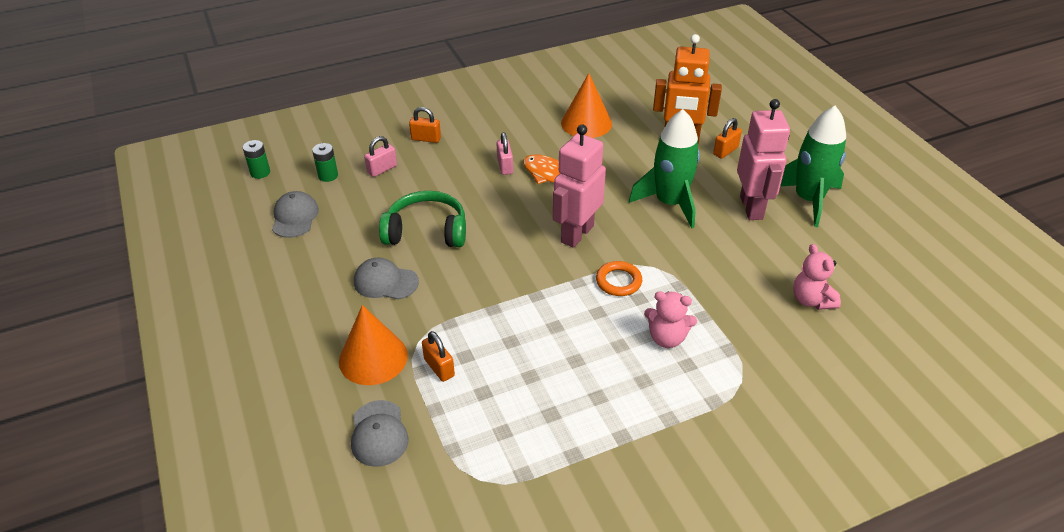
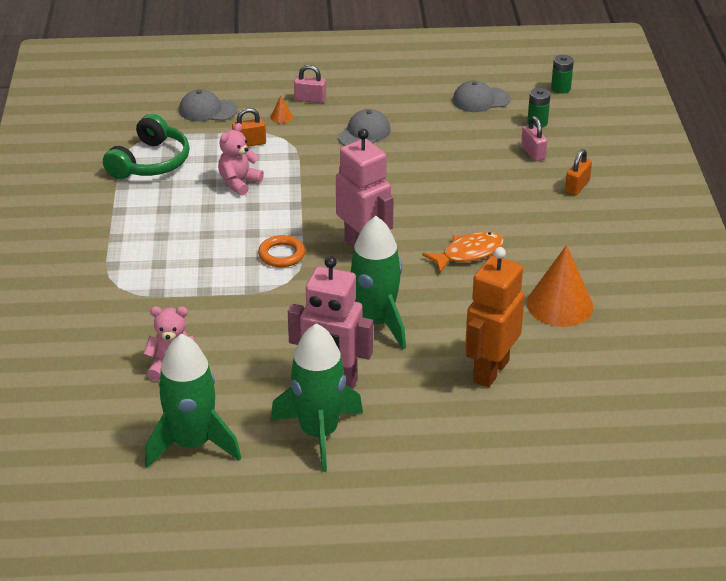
camera: 110 degrees right, 5 degrees down
(295, 217) = (481, 100): grey cap -> grey cap turned 150 degrees clockwise
(373, 358) = (281, 117): orange cone -> orange cone, size x0.40
(426, 231) = (420, 163): green headphones -> green headphones (150, 162)
(505, 166) = (501, 227): pink padlock -> pink padlock (310, 99)
(667, 338) = (195, 261): pink teddy bear -> pink teddy bear (239, 183)
(725, 151) = (448, 400): orange padlock -> none
(877, 259) = (192, 443): none -> green rocket

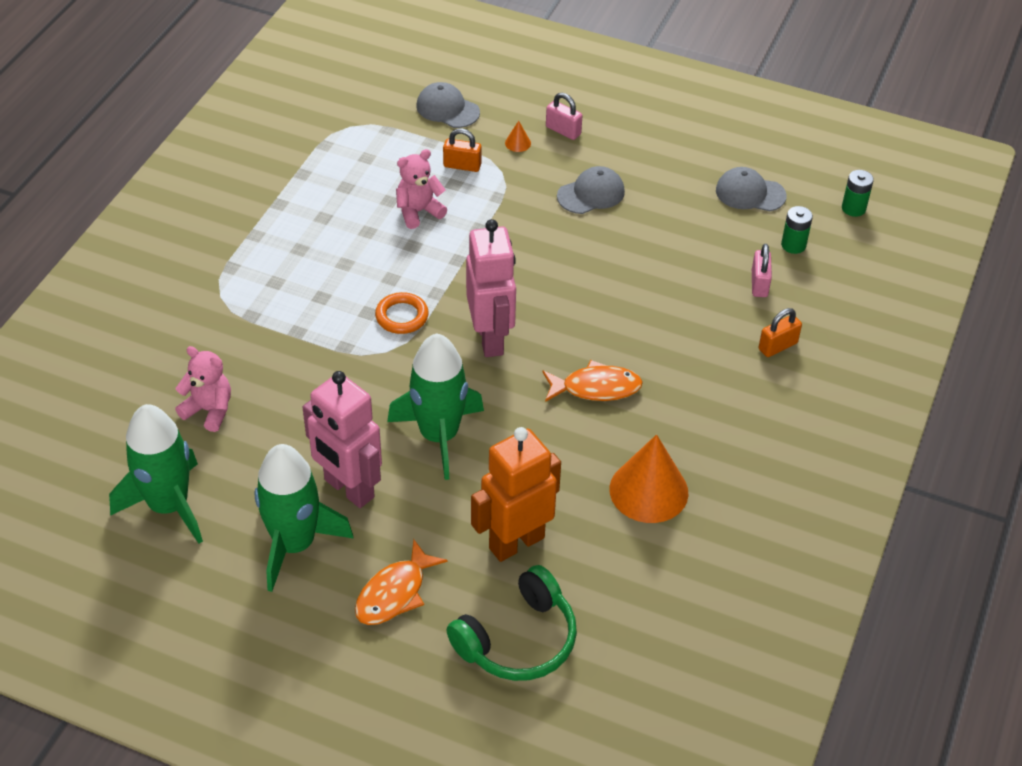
camera: 25 degrees right, 10 degrees up
(150, 162) = (348, 155): green headphones -> green headphones (518, 640)
(425, 437) = (394, 593): none -> orange fish

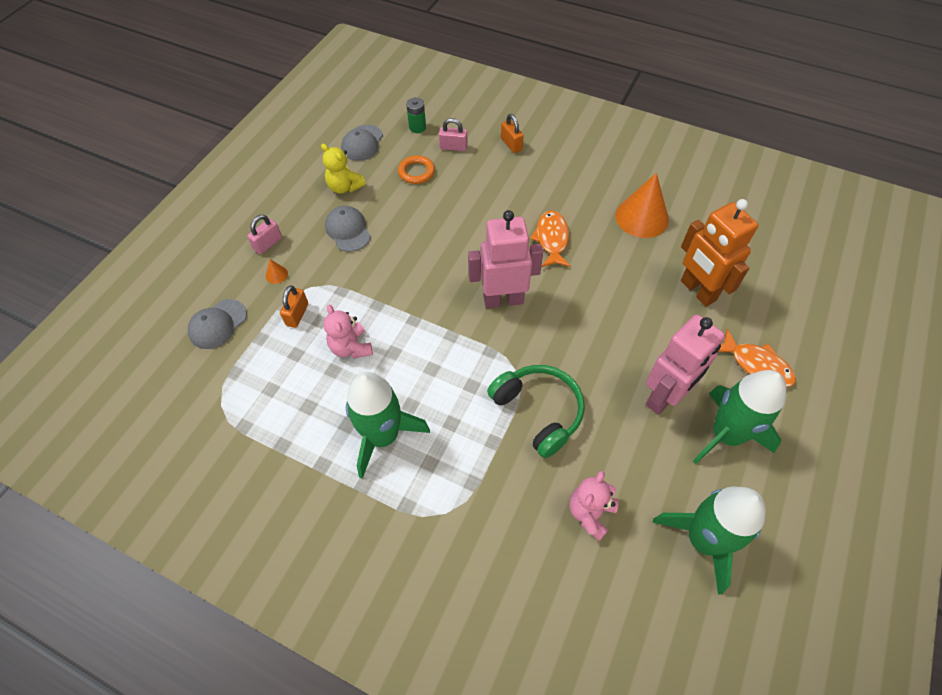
camera: 85 degrees left, 10 degrees up
(402, 316) = (477, 360): orange ring -> orange ring (416, 172)
(439, 435) = (604, 335): green rocket -> green rocket (383, 436)
(518, 640) = (778, 292): green headphones -> green headphones (538, 411)
(665, 184) = (345, 187): none -> yellow teddy bear
(853, 208) = (385, 96): green battery -> none

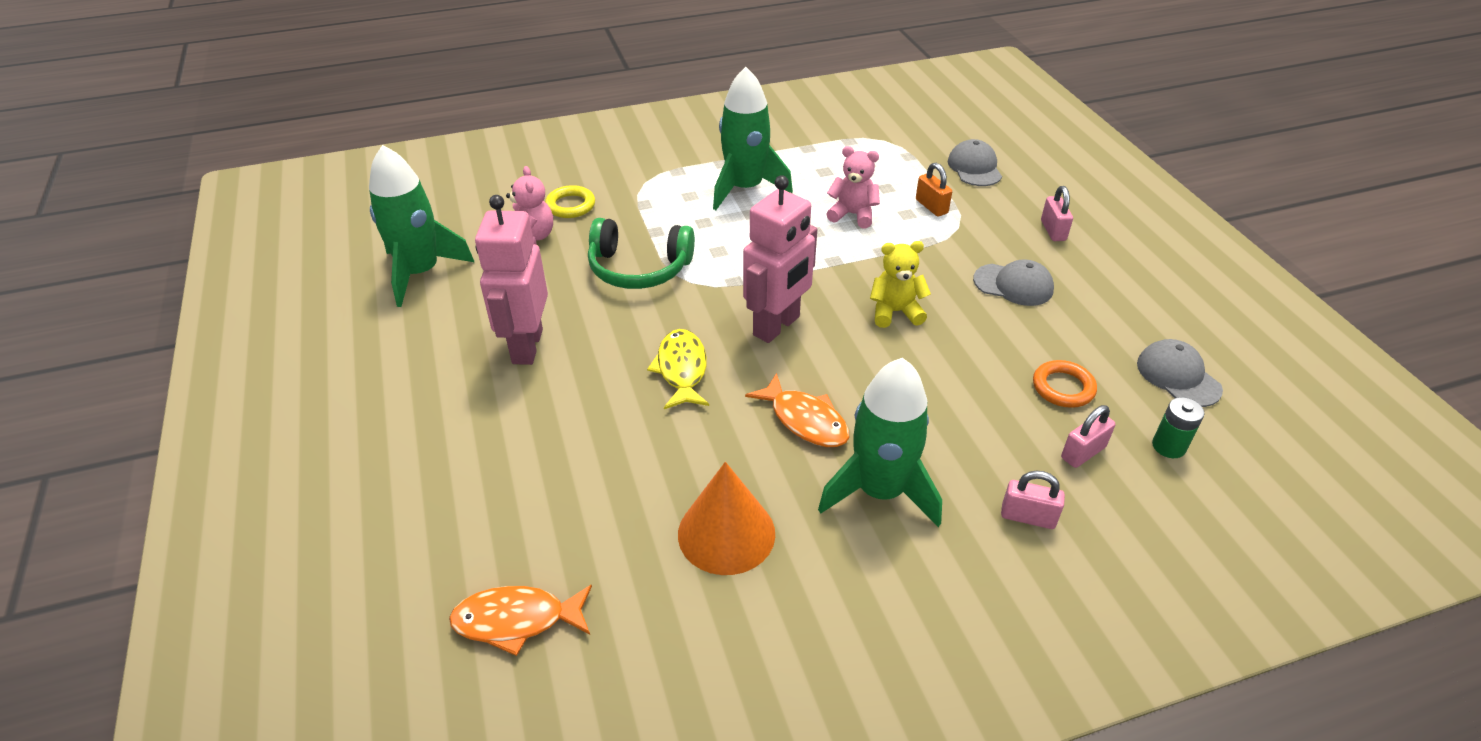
camera: 135 degrees right, 15 degrees down
(276, 274) = (1000, 217): orange cone -> none
(345, 187) = (1095, 318): yellow teddy bear -> yellow teddy bear (895, 312)
(511, 144) = (1028, 517): orange padlock -> pink padlock
(529, 532) = (570, 205): none -> yellow ring
(585, 311) = (681, 369): none -> yellow fish
(697, 291) = (568, 478): orange robot -> none
(726, 435) = (440, 352): green rocket -> green rocket (879, 491)
(757, 365) = (439, 437): orange fish -> orange fish (516, 620)

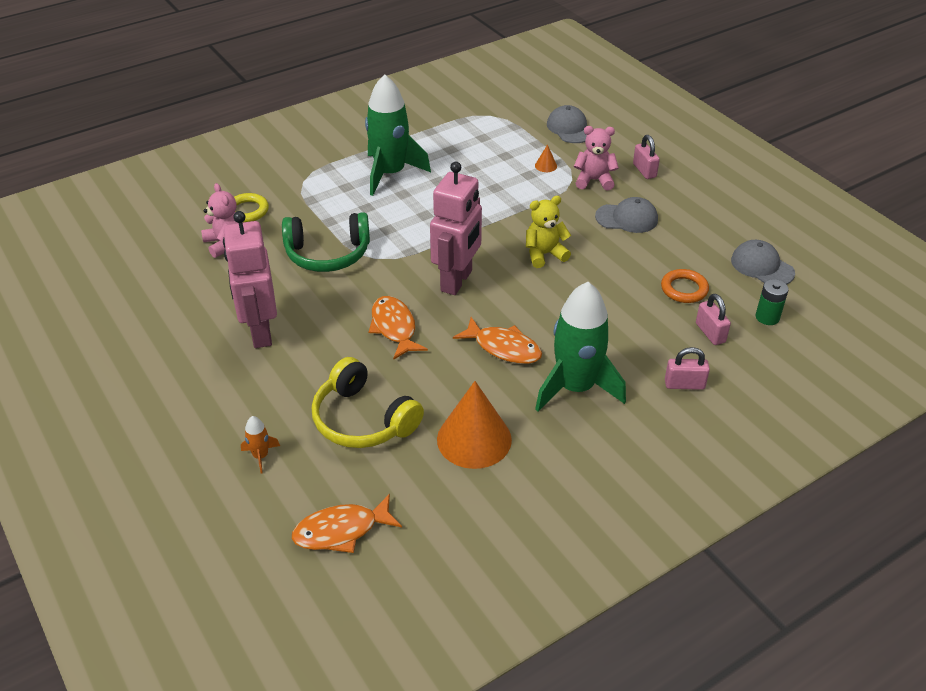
camera: 15 degrees left, 0 degrees up
(421, 272) = (141, 288): green rocket -> none
(463, 499) = (261, 456): none -> orange rocket
(600, 478) = (363, 419): none -> yellow headphones
(681, 369) = (394, 327): yellow fish -> orange fish
(853, 215) = (486, 182): pink teddy bear -> pink teddy bear (594, 180)
(931, 206) = (546, 166): orange padlock -> orange cone
(1083, 452) = (710, 333): pink padlock -> pink padlock turned 60 degrees counterclockwise

